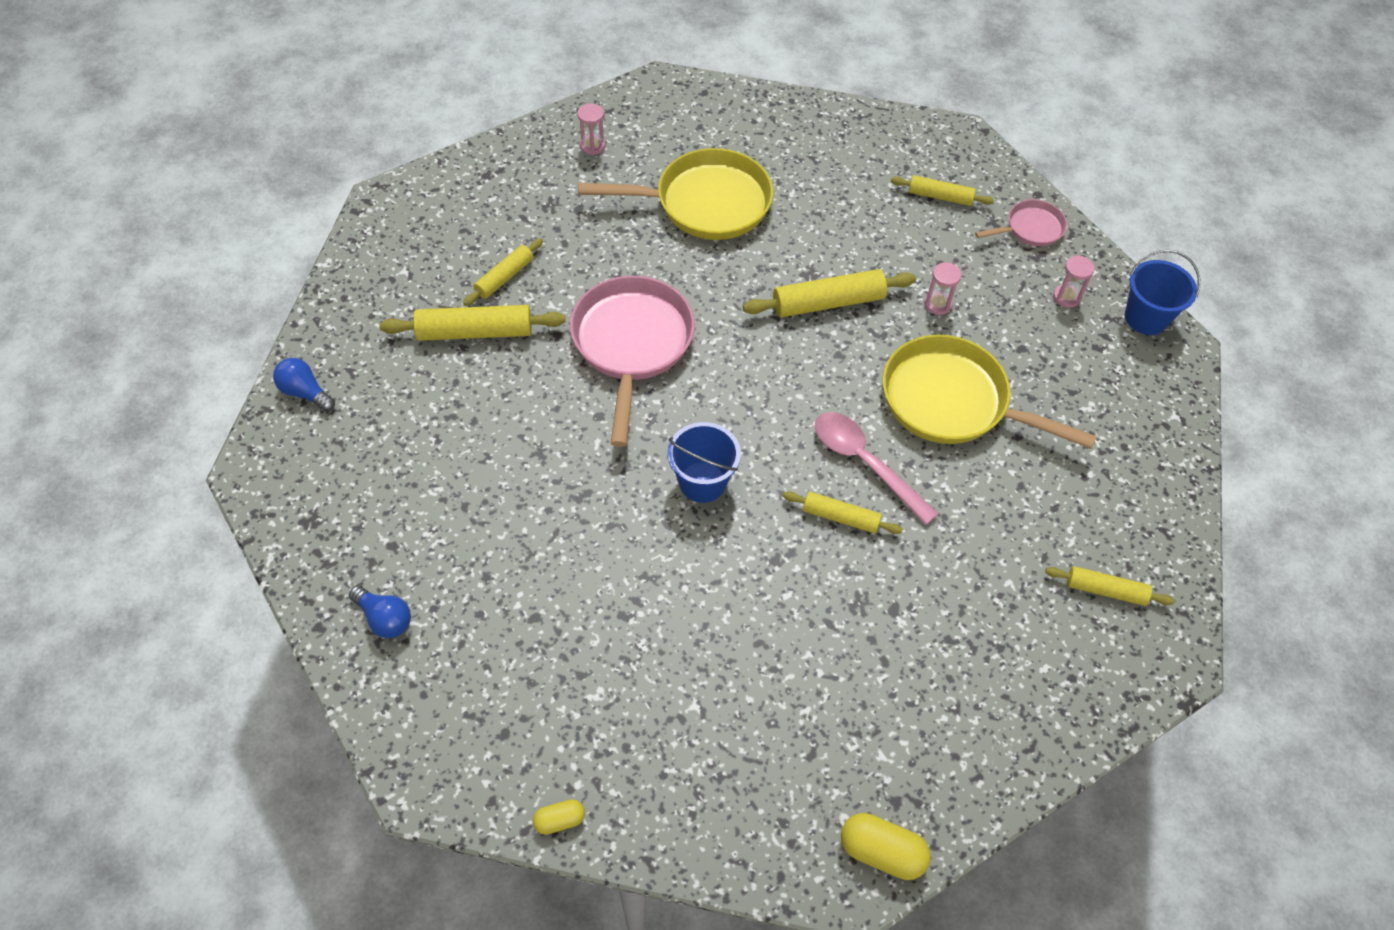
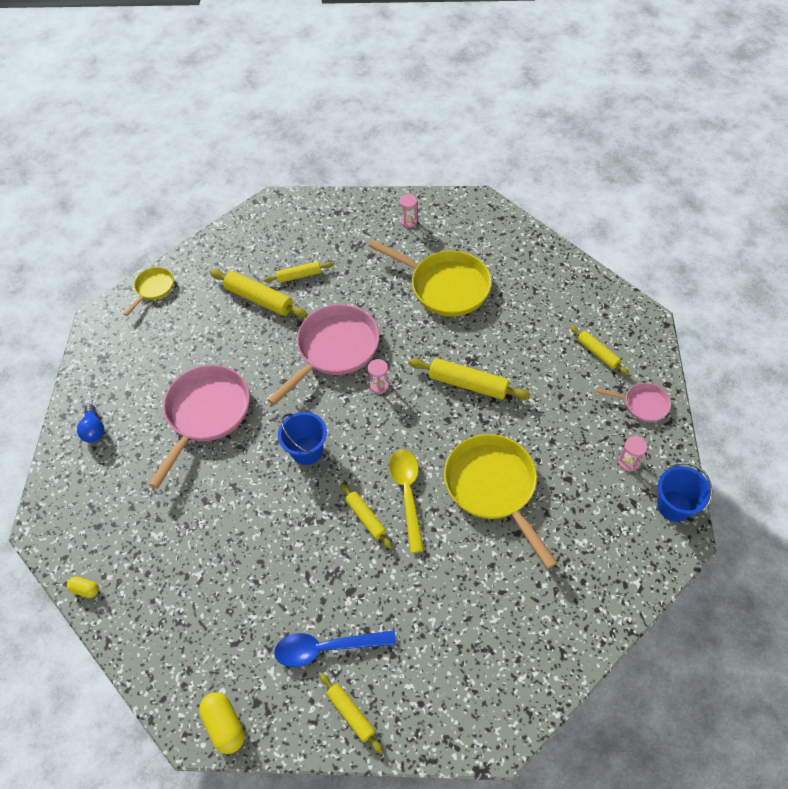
camera: 40 degrees right, 0 degrees up
(305, 392) = (153, 288): blue light bulb -> yellow pan
(530, 511) = (206, 414): none -> pink pan
(865, 463) = (407, 494): pink spoon -> yellow spoon
(922, 688) = (326, 648): none -> blue spoon
(937, 304) = (536, 421): pink hourglass -> pink hourglass (379, 385)
(1105, 590) = (489, 664): yellow rolling pin -> yellow rolling pin (351, 713)

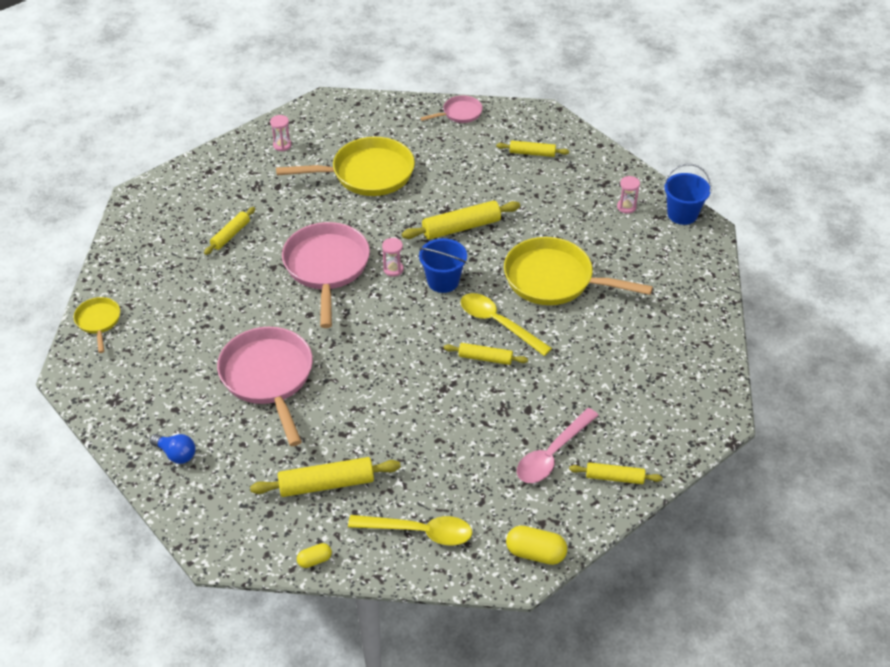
camera: 45 degrees left, 10 degrees down
(169, 629) = (419, 532): none -> yellow spoon
(259, 299) = (214, 271): yellow rolling pin -> yellow rolling pin (326, 484)
(307, 451) = (387, 347): blue bucket -> blue bucket (443, 281)
(326, 648) = (552, 454): blue spoon -> pink spoon
(642, 404) = (597, 167): pink pan -> pink pan (459, 113)

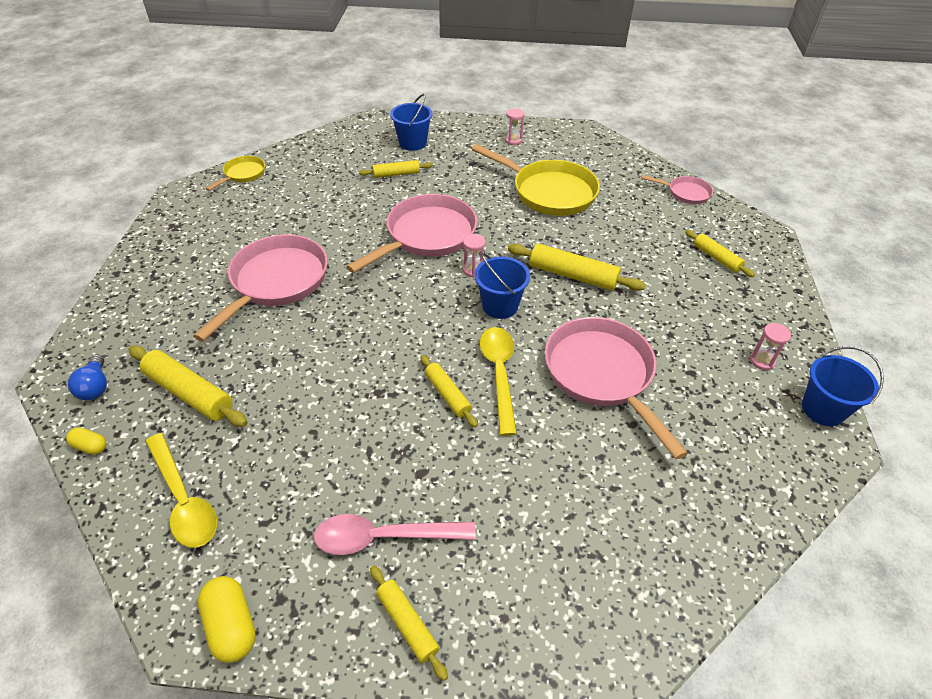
camera: 45 degrees right, 0 degrees up
(176, 454) = (147, 288): blue light bulb -> blue light bulb (95, 386)
(203, 199) = (413, 143): none -> blue bucket
(554, 279) = (602, 374): yellow pan -> pink pan

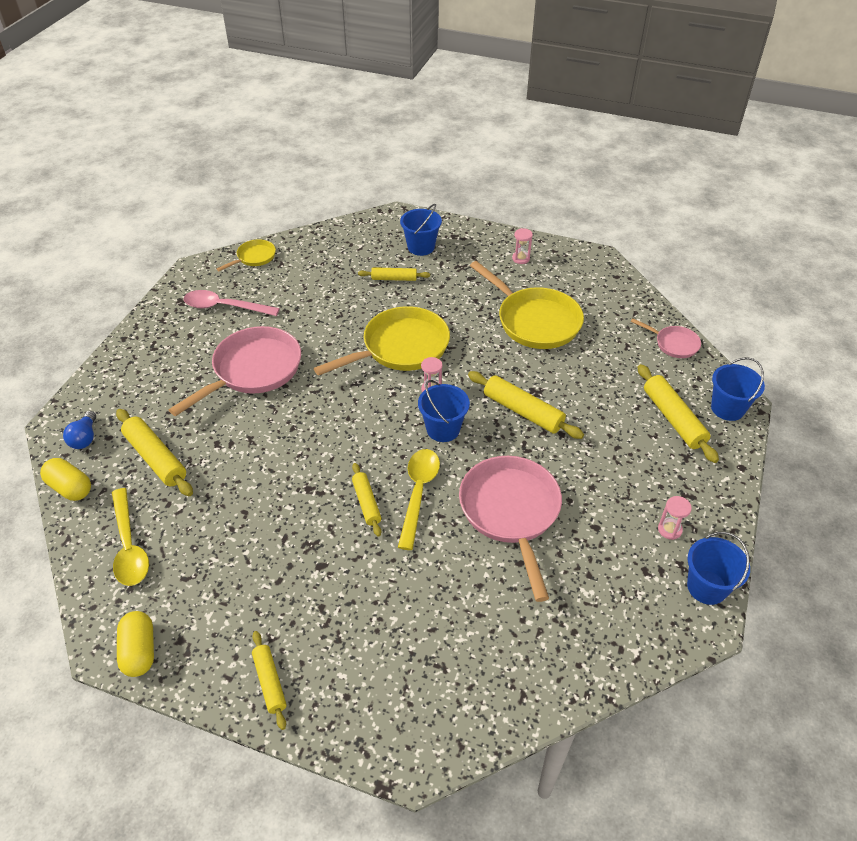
camera: 15 degrees right, 0 degrees up
(90, 446) = (70, 488): yellow capsule -> yellow capsule, size x1.72
(383, 537) = (273, 611): pink spoon -> pink spoon (224, 307)
(427, 236) = (400, 348): pink pan -> yellow pan
(716, 258) = (673, 419): yellow rolling pin -> yellow rolling pin, size x1.62
(760, 241) = (727, 408): none -> blue bucket

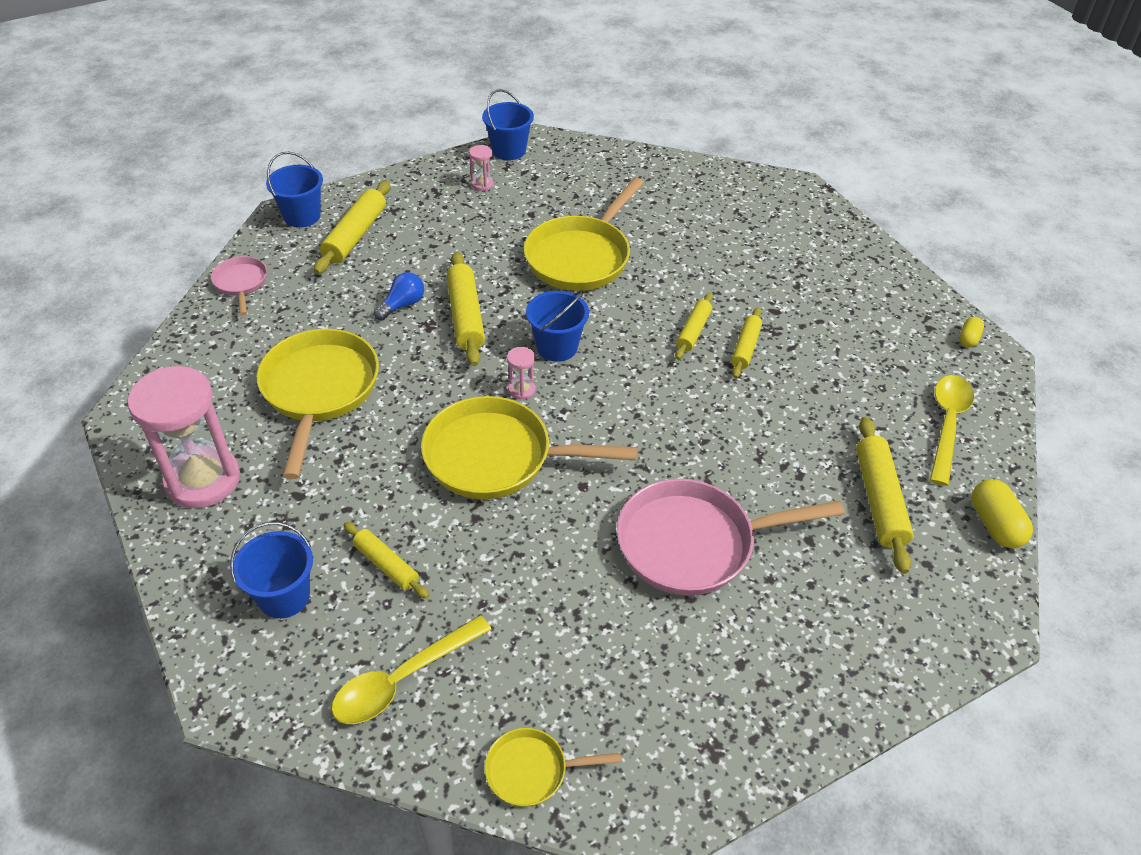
camera: 140 degrees left, 0 degrees up
(85, 438) = (959, 582): blue light bulb -> blue light bulb (402, 305)
(139, 651) = (968, 339): yellow capsule -> yellow capsule, size x0.58
(224, 307) = (656, 685): pink spoon -> none
(270, 682) = (870, 267): yellow rolling pin -> yellow rolling pin (745, 348)
(418, 493) = (640, 312): yellow spoon -> yellow spoon (402, 679)
(511, 512) = (581, 257): pink pan -> yellow pan
(521, 258) = (203, 480): pink hourglass -> pink hourglass, size x2.46

